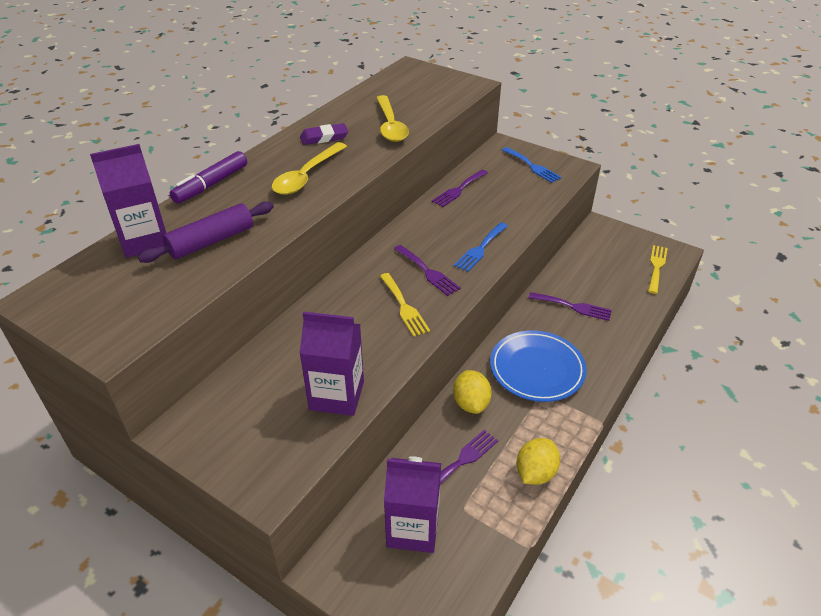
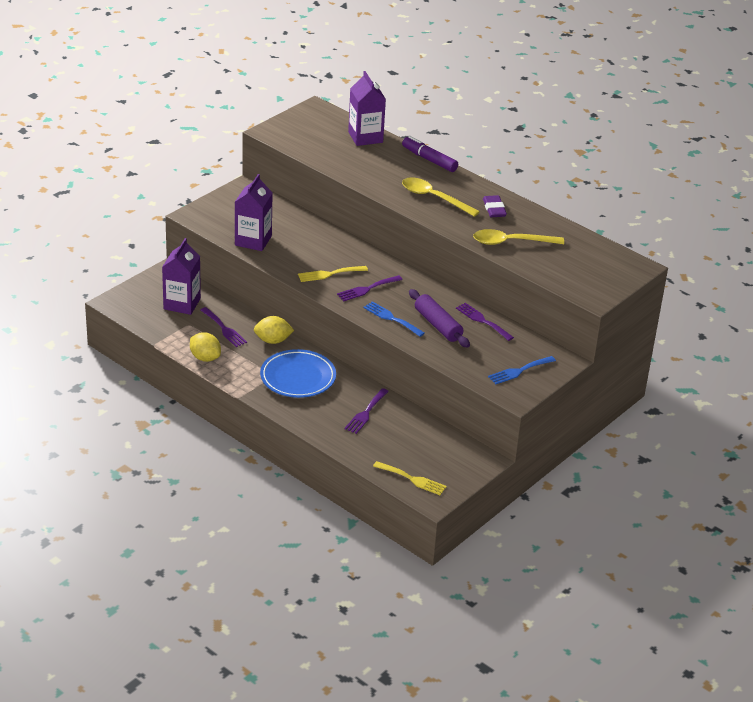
camera: 95 degrees right, 5 degrees down
(211, 241) = (358, 160): purple rolling pin -> purple rolling pin (438, 325)

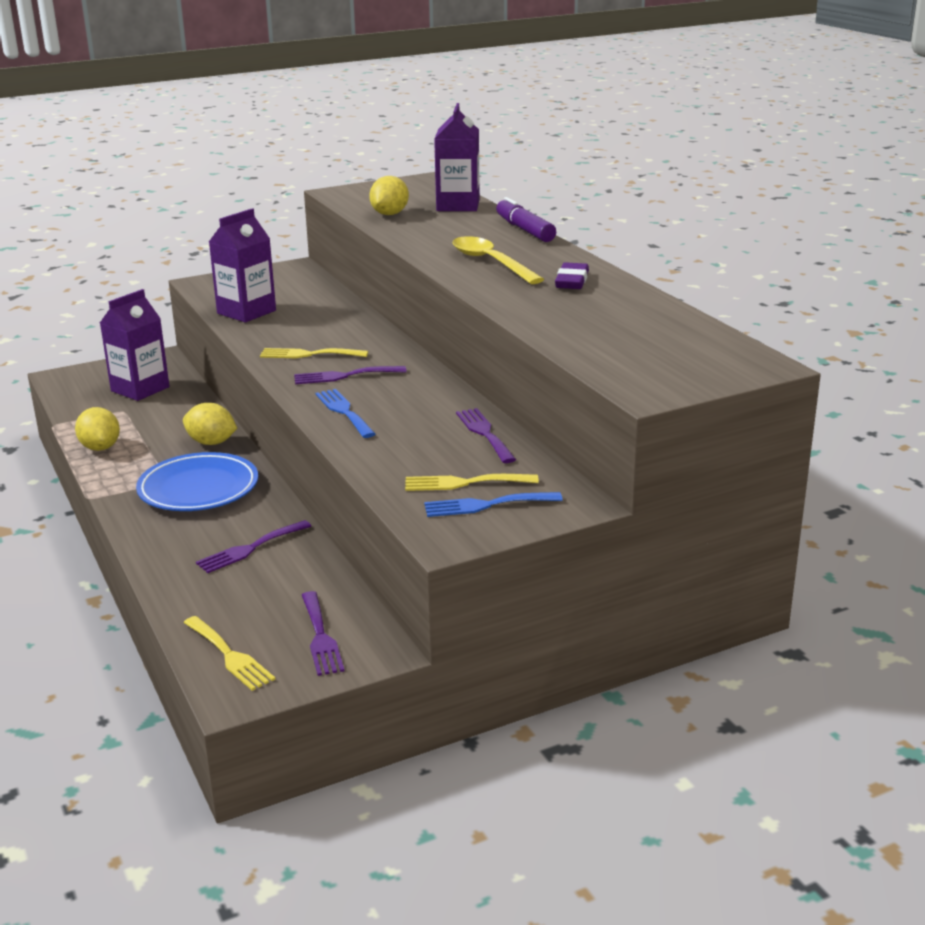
camera: 25 degrees right, 10 degrees down
(224, 329) = (162, 421): purple fork -> purple fork (321, 637)
(328, 154) = (389, 214): none -> yellow lemon
(438, 325) = (407, 429): purple rolling pin -> none
(497, 358) = (464, 483): none -> yellow fork
(511, 242) = (563, 315): yellow spoon -> none

